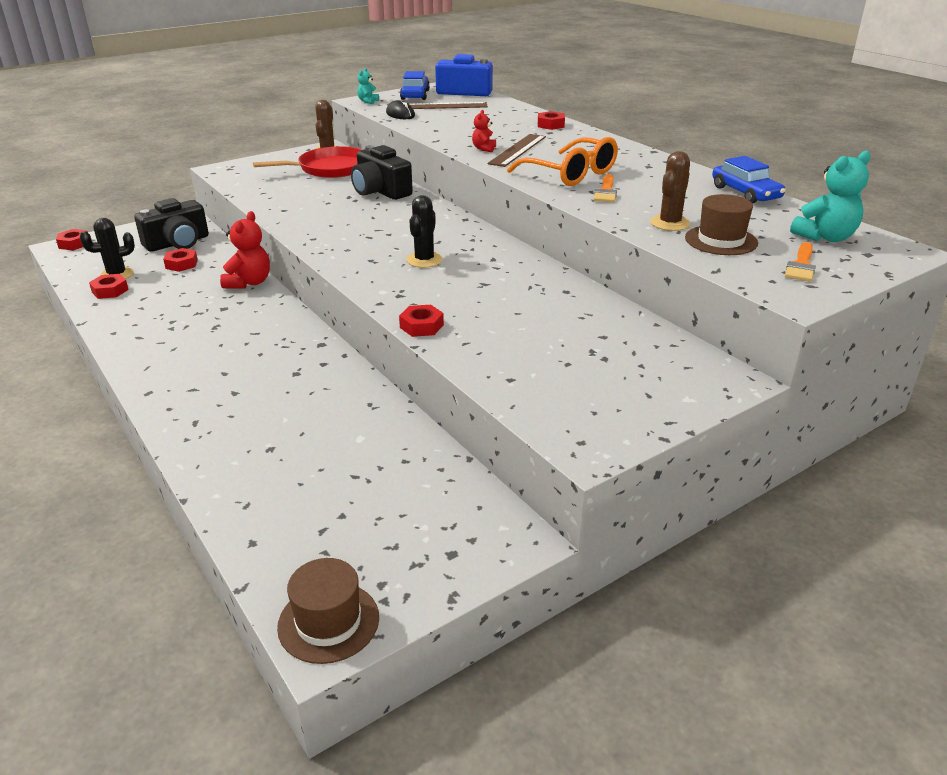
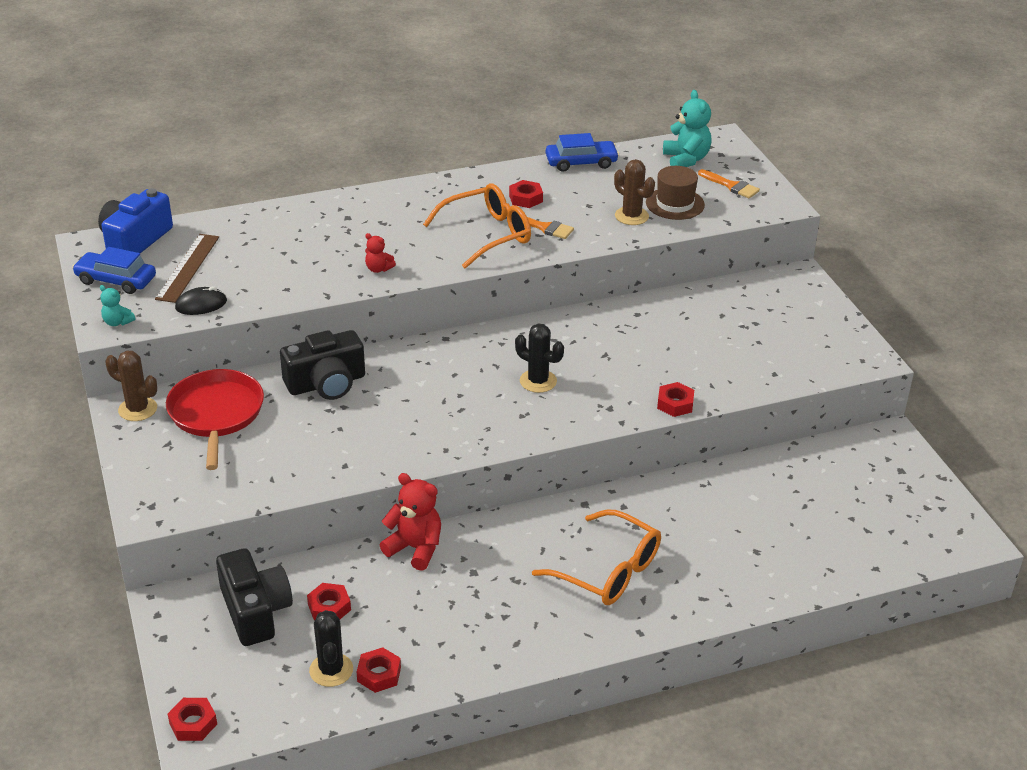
camera: 75 degrees left, 5 degrees up
(230, 367) = (609, 571): none -> orange glasses
(328, 622) = (959, 535): brown hat -> none
(517, 150) = (396, 249): brown ruler -> none
(550, 125) = (322, 211): red nut -> red nut (525, 198)

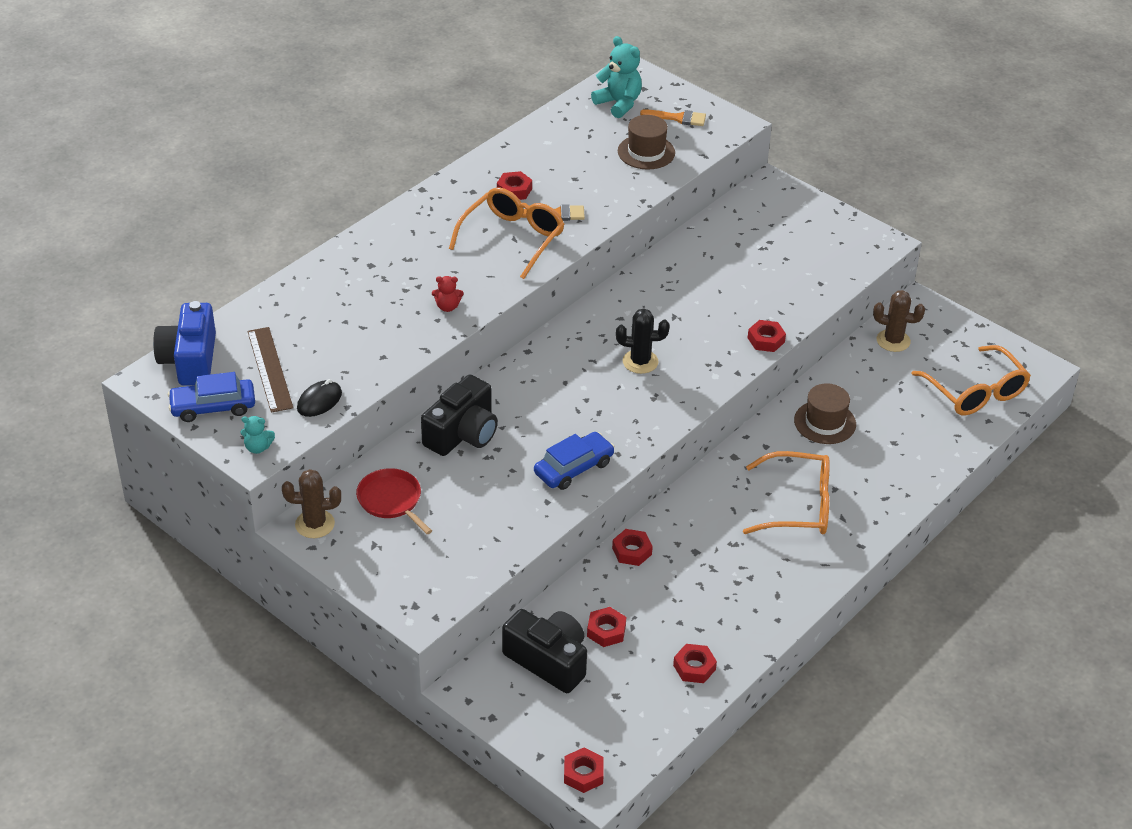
camera: 30 degrees left, 5 degrees up
(216, 414) = (391, 500): red pan -> red pan, size x0.66
(331, 670) = (654, 681): black cactus -> none
(415, 548) = (632, 551): red teddy bear -> red nut
(581, 162) = (531, 137): blue car -> blue car (574, 468)
(631, 216) = (620, 177): brown cactus -> brown cactus (893, 341)
(700, 507) = (825, 422): none -> brown hat
(884, 537) = (975, 392): none -> orange glasses

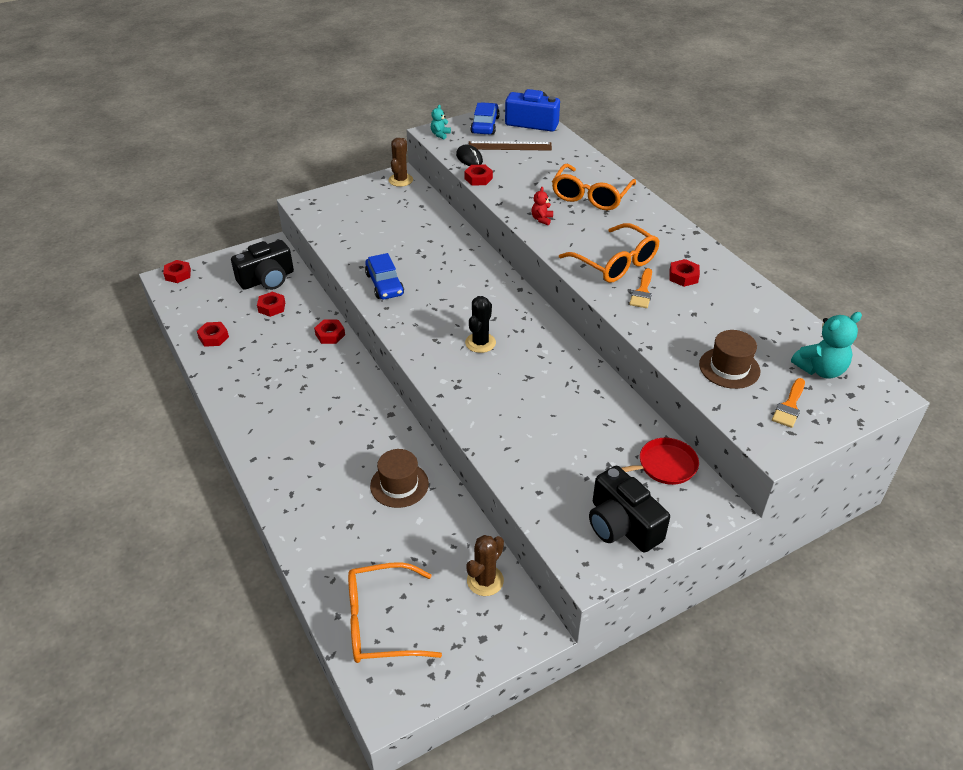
camera: 110 degrees right, 0 degrees up
(391, 500) = (402, 208): red pan -> red pan (664, 466)
(462, 433) = (447, 244): black camera -> black camera (622, 525)
(766, 340) = (473, 425): red nut -> red nut (478, 178)
(798, 506) = (317, 435): orange glasses -> orange glasses (590, 196)

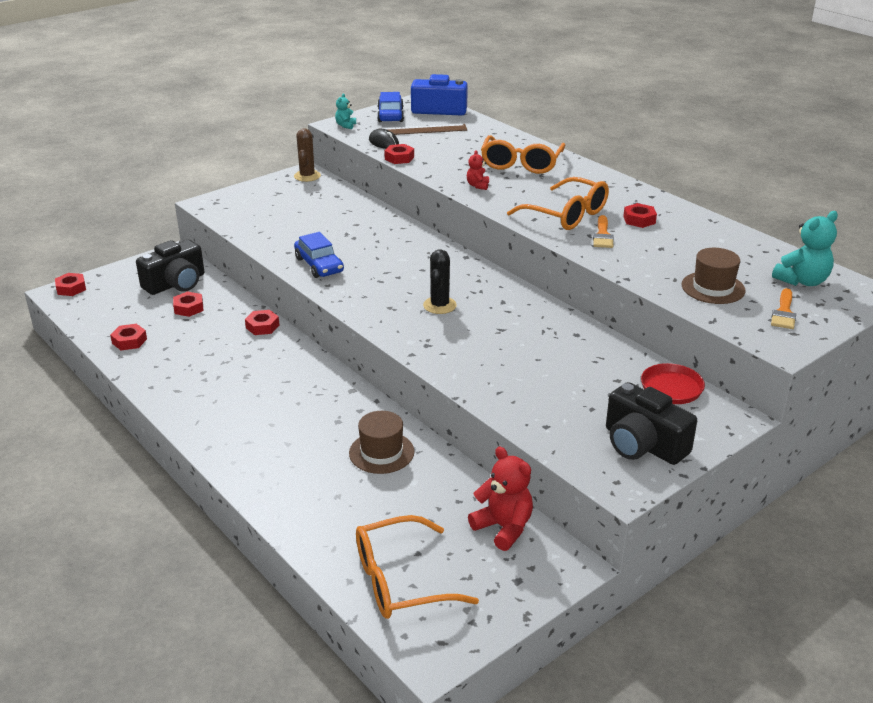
camera: 10 degrees left, 10 degrees down
(485, 580) = (503, 528): brown cactus -> red teddy bear

